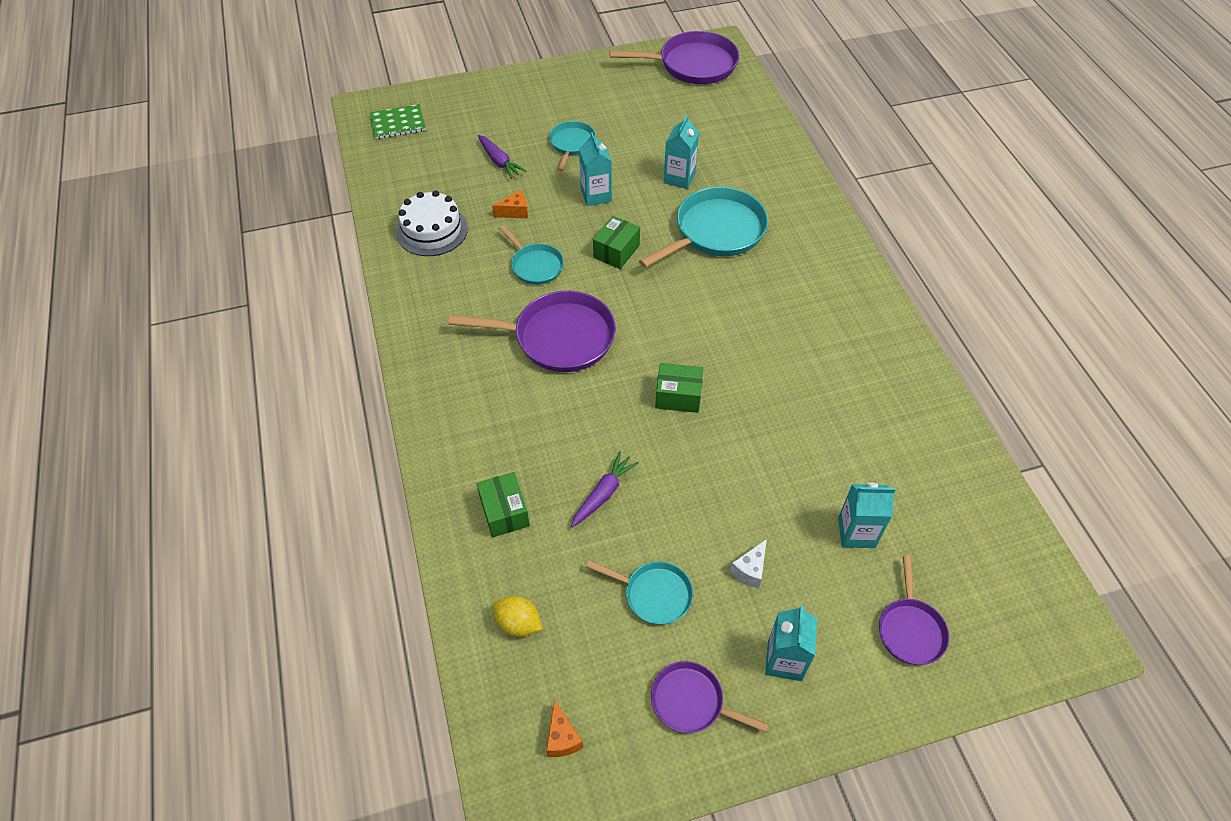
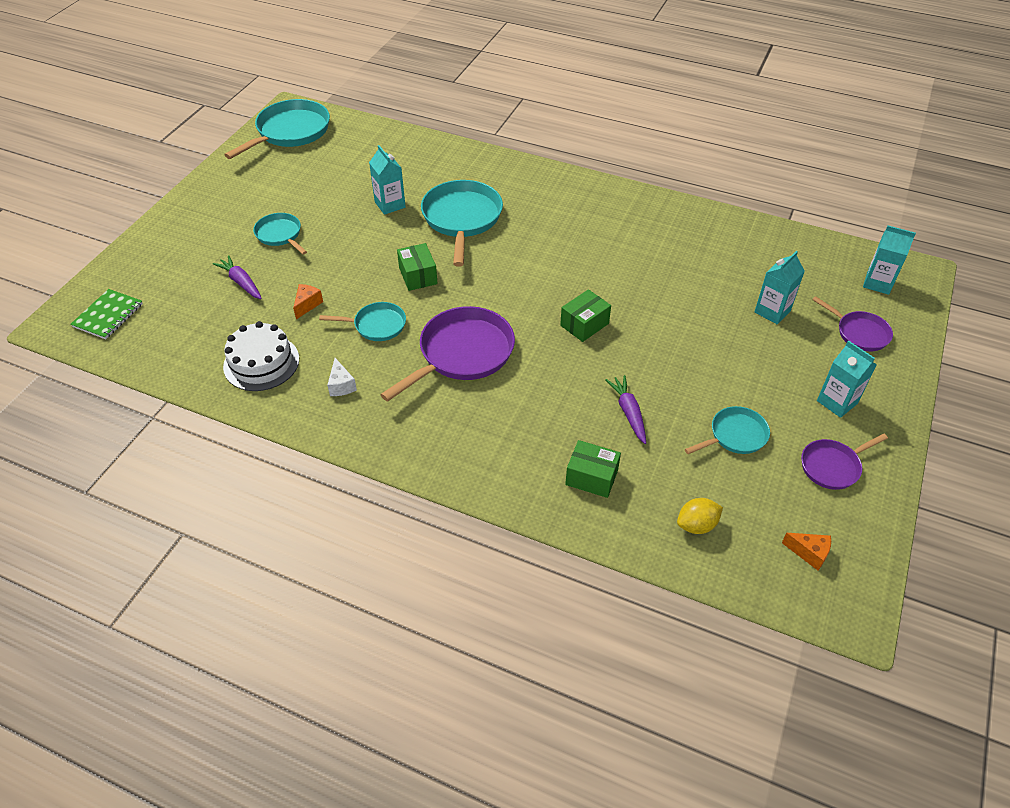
camera: 50 degrees left, 5 degrees down
(499, 161) = (241, 282): purple carrot -> purple carrot turned 135 degrees counterclockwise
(596, 195) = (350, 253): turquoise carton -> turquoise carton (878, 283)
(692, 65) = (290, 132): purple pan -> turquoise pan
(750, 570) = (757, 376): white cheese -> white cheese (341, 385)

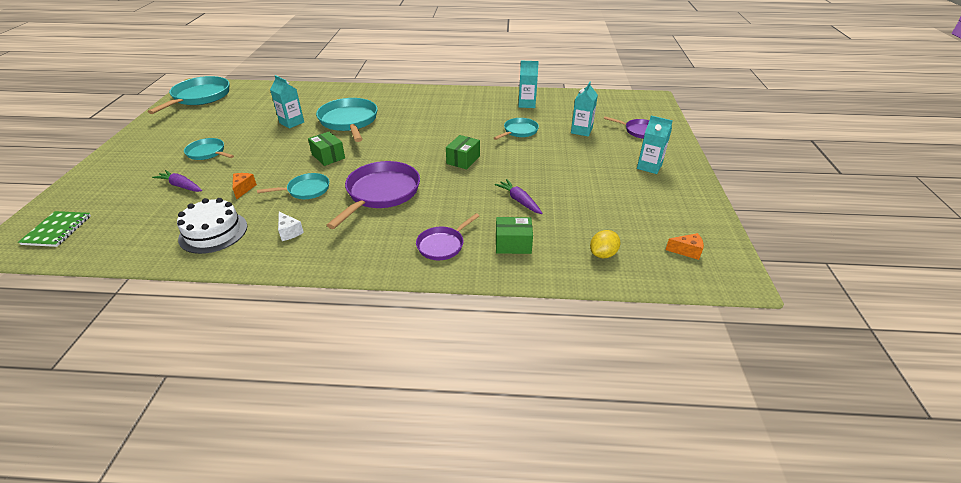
camera: 20 degrees left, 10 degrees down
(735, 435) = (597, 198): turquoise pan -> turquoise pan (519, 131)
(833, 466) = (669, 200): purple pan -> purple pan (443, 245)
(878, 283) = (634, 107): turquoise carton -> turquoise carton (527, 104)

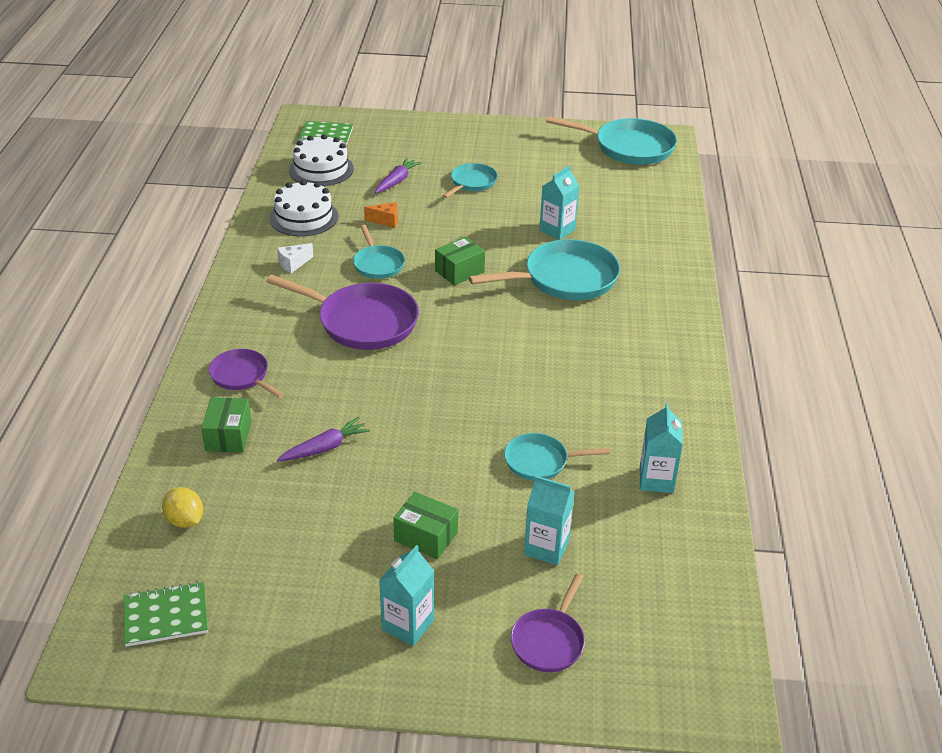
camera: 90 degrees right, 0 degrees up
(128, 228) = (321, 169): none -> white cake
(463, 160) = (444, 394): green box -> green box (426, 536)
(519, 131) = (540, 461): turquoise pan -> turquoise pan turned 135 degrees clockwise
(686, 251) = (166, 616): orange cheese -> green notebook

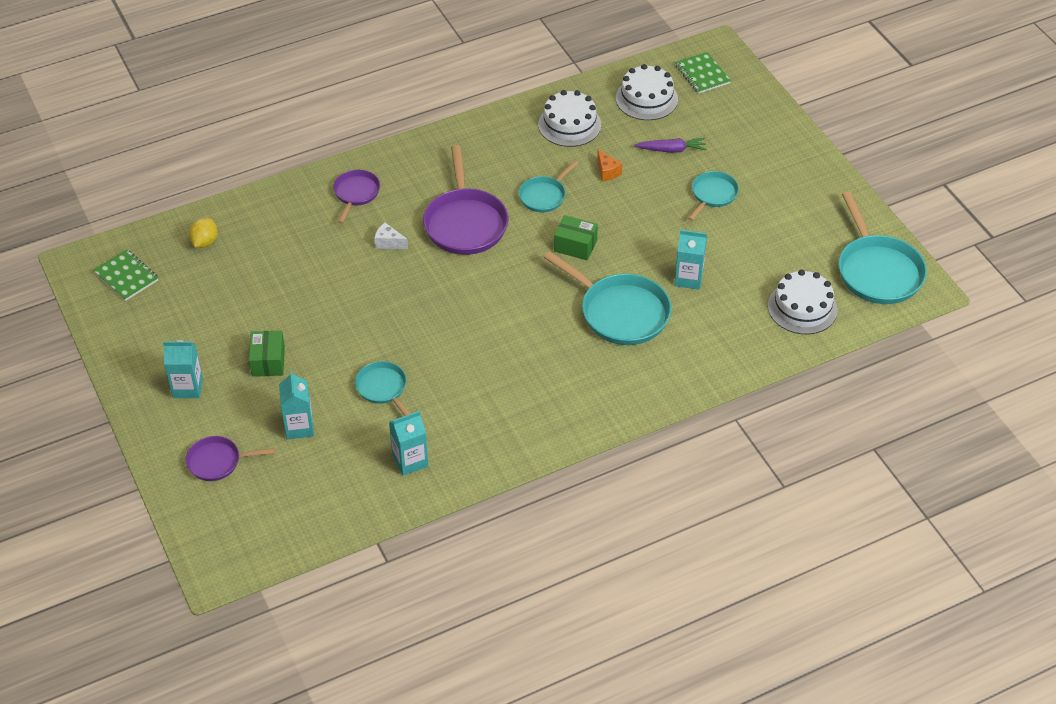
camera: 60 degrees right, 10 degrees up
(228, 436) = (292, 220): green box -> none
(293, 264) = (504, 151): white cheese -> white cheese (388, 243)
(325, 448) = (315, 272): purple carrot -> none
(472, 183) = (712, 195): turquoise pan -> turquoise pan turned 60 degrees counterclockwise
(639, 192) = (802, 308): none -> white cake

